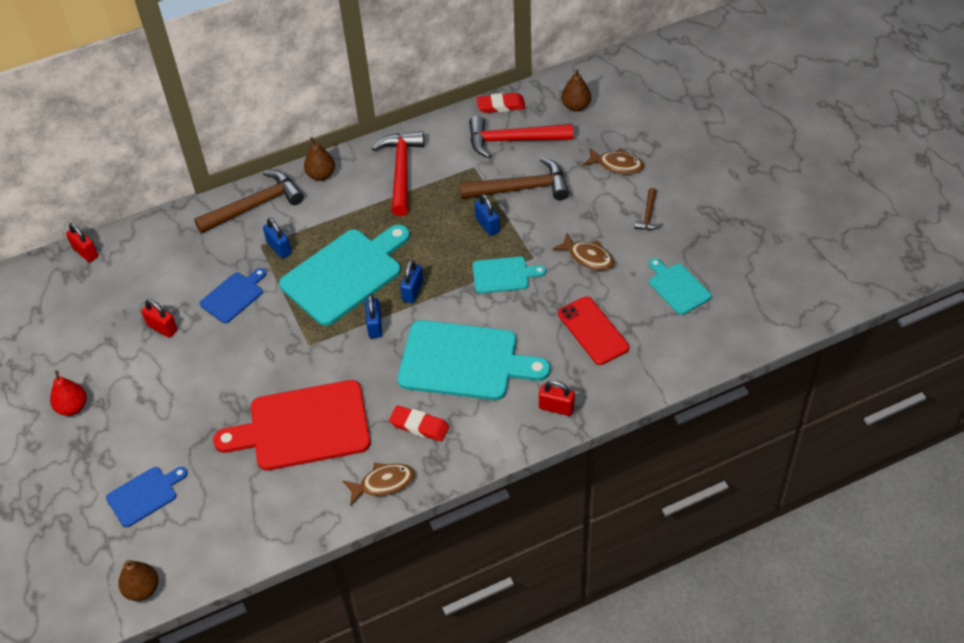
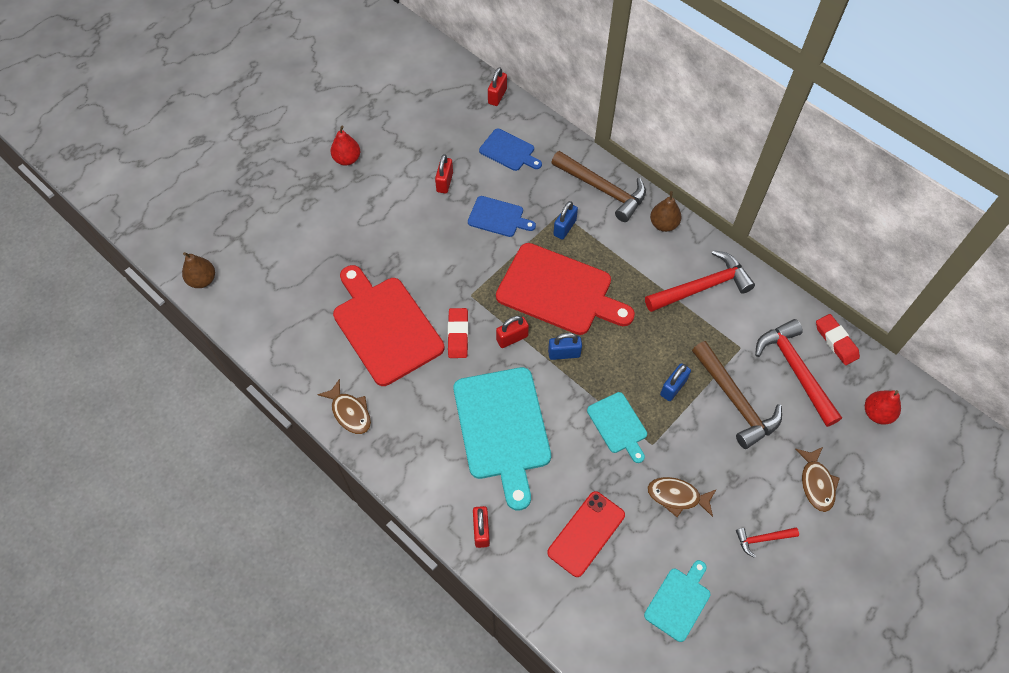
camera: 65 degrees right, 10 degrees up
(144, 495) = (284, 243): blue cutting board -> blue cutting board (509, 151)
(345, 274) = (559, 291): turquoise cutting board -> red cutting board
(374, 326) = (512, 338): blue padlock -> red padlock
(419, 426) = (418, 418): red eraser -> red eraser (458, 335)
(576, 106) = (877, 413): brown pear -> red pear
(588, 257) = (677, 496): brown fish -> brown fish turned 90 degrees clockwise
(648, 215) = (762, 539): brown hammer -> red hammer

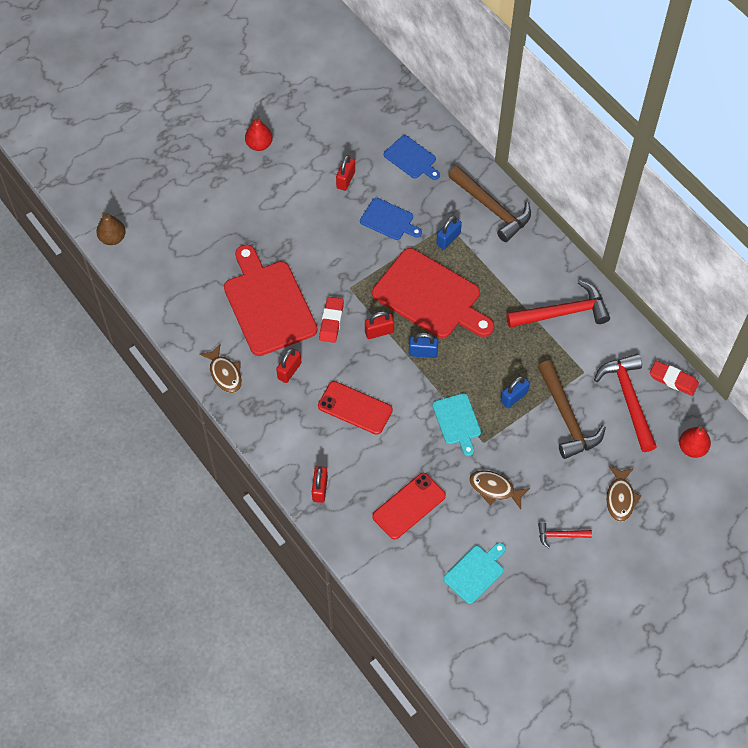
camera: 10 degrees right, 0 degrees up
(497, 96) = (411, 103): red padlock -> red padlock (289, 371)
(502, 428) = (355, 408): turquoise cutting board -> red phone
(663, 224) = (541, 249): brown pear -> none
(836, 341) = (673, 380): red eraser -> red eraser turned 45 degrees counterclockwise

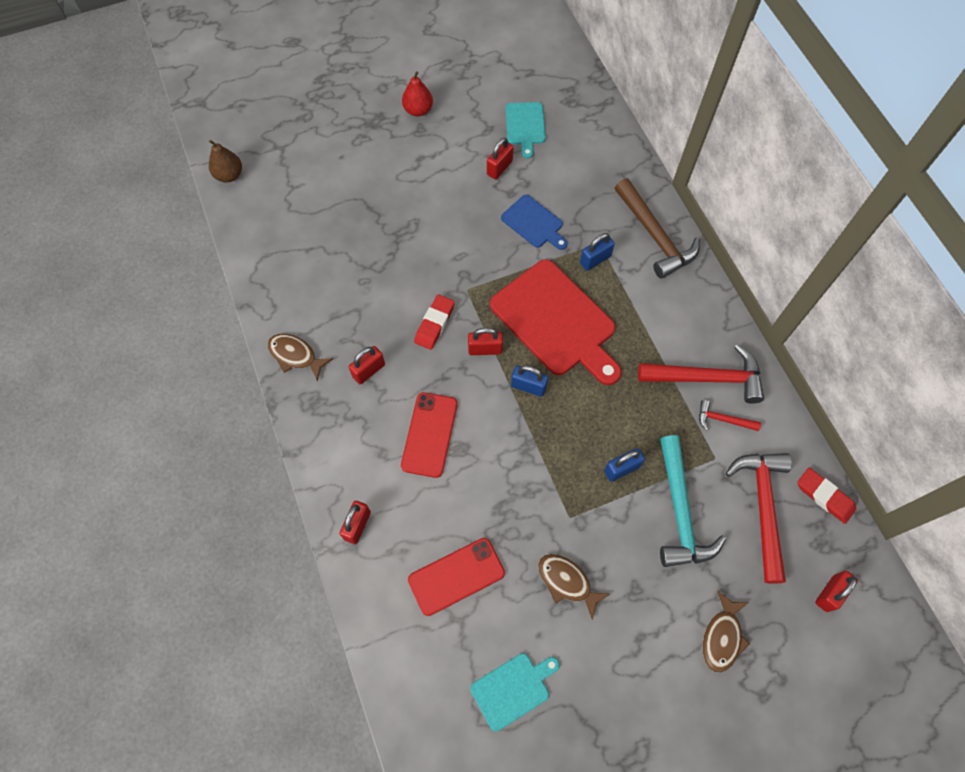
camera: 15 degrees right, 5 degrees up
(224, 373) = (295, 355): brown fish -> brown fish turned 135 degrees clockwise
(268, 304) = (370, 287): red cutting board -> none
(355, 408) = (429, 434): red phone -> red phone turned 60 degrees clockwise
(411, 158) = (579, 160): blue cutting board -> none
(457, 421) = (545, 482): turquoise cutting board -> turquoise cutting board (525, 126)
(560, 535) = (633, 668): red hammer -> red hammer (722, 419)
(567, 417) = (680, 512): brown hammer -> turquoise hammer
(692, 448) = (830, 593): red pear -> red padlock

